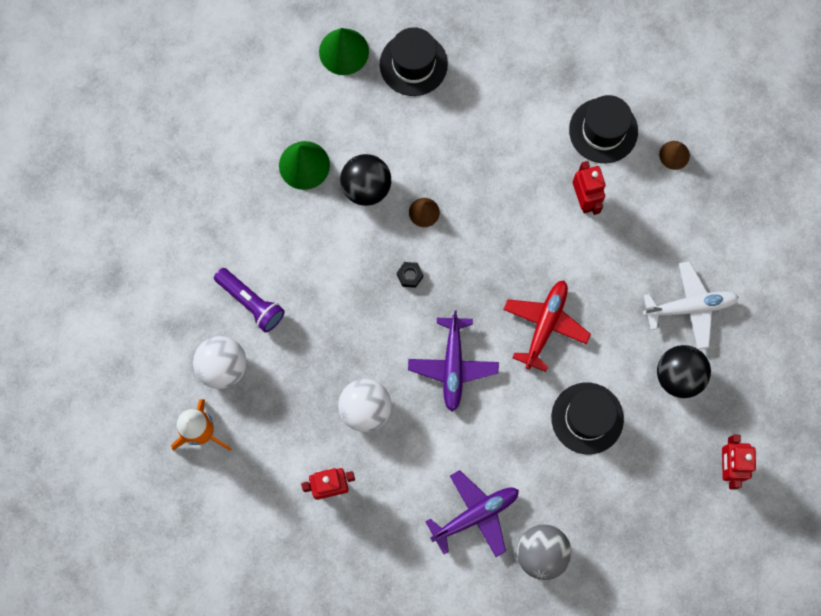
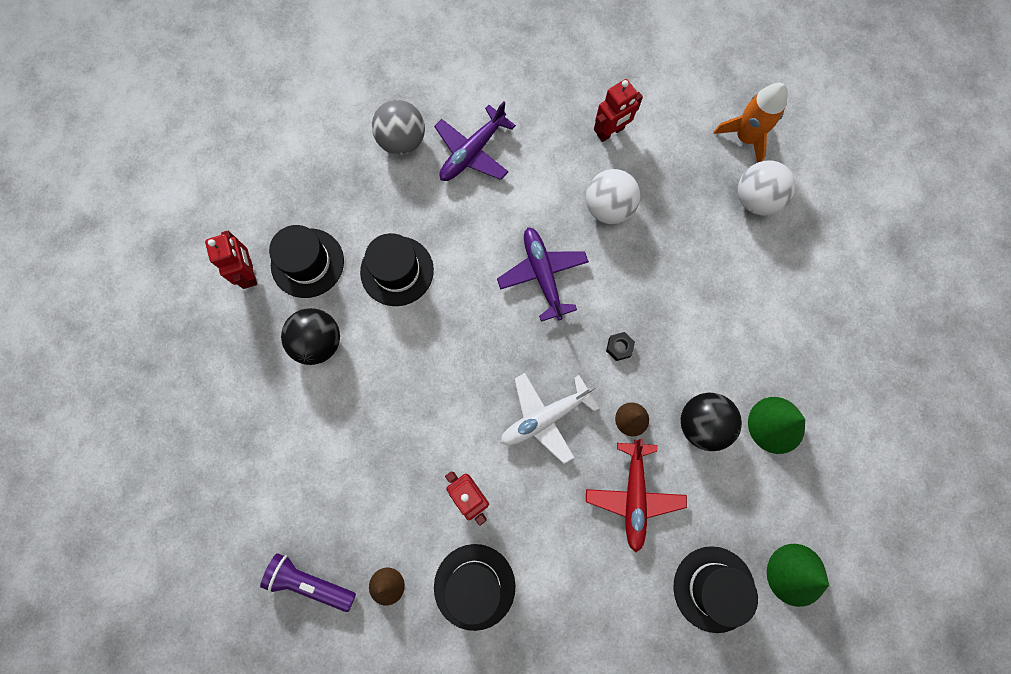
camera: 160 degrees right, 0 degrees up
(251, 302) = (760, 266): purple flashlight -> purple flashlight (310, 582)
(545, 325) = (467, 346): red plane -> red plane (634, 496)
(669, 456) = (307, 263): none -> black hat
(690, 307) = (324, 417): white plane -> white plane (545, 417)

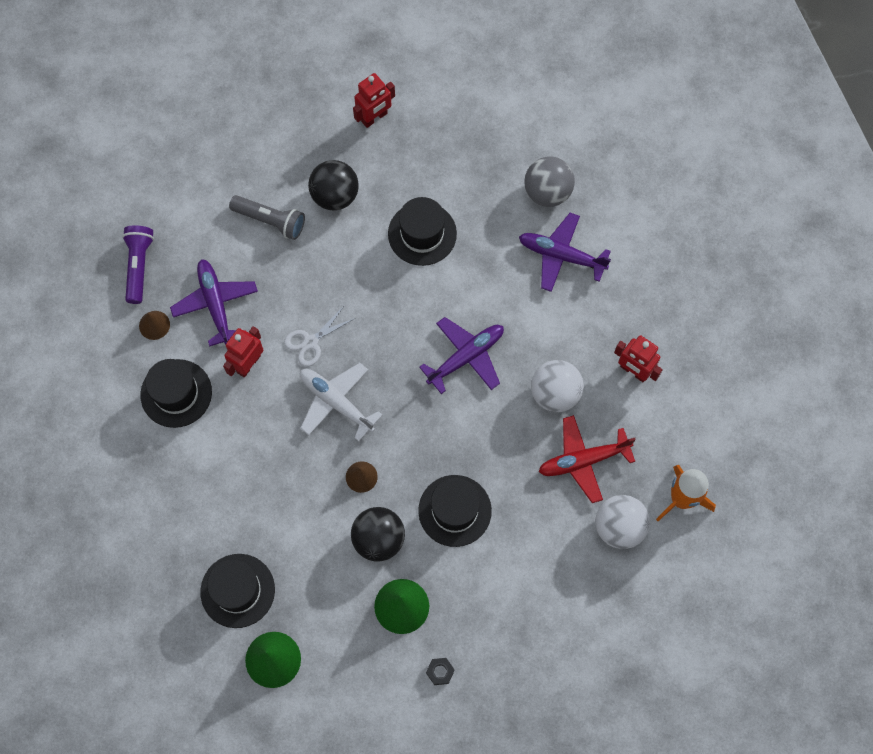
camera: 70 degrees right, 5 degrees down
(307, 263) = (401, 159): black hat -> black hat (454, 510)
(318, 418) = (270, 221): none -> grey flashlight
(389, 509) = (215, 304): none -> purple plane
(470, 421) = (310, 342): none -> white scissors
(619, 347) = (423, 445): black nut -> black nut (440, 672)
(634, 496) = (294, 499): red plane -> red plane (583, 460)

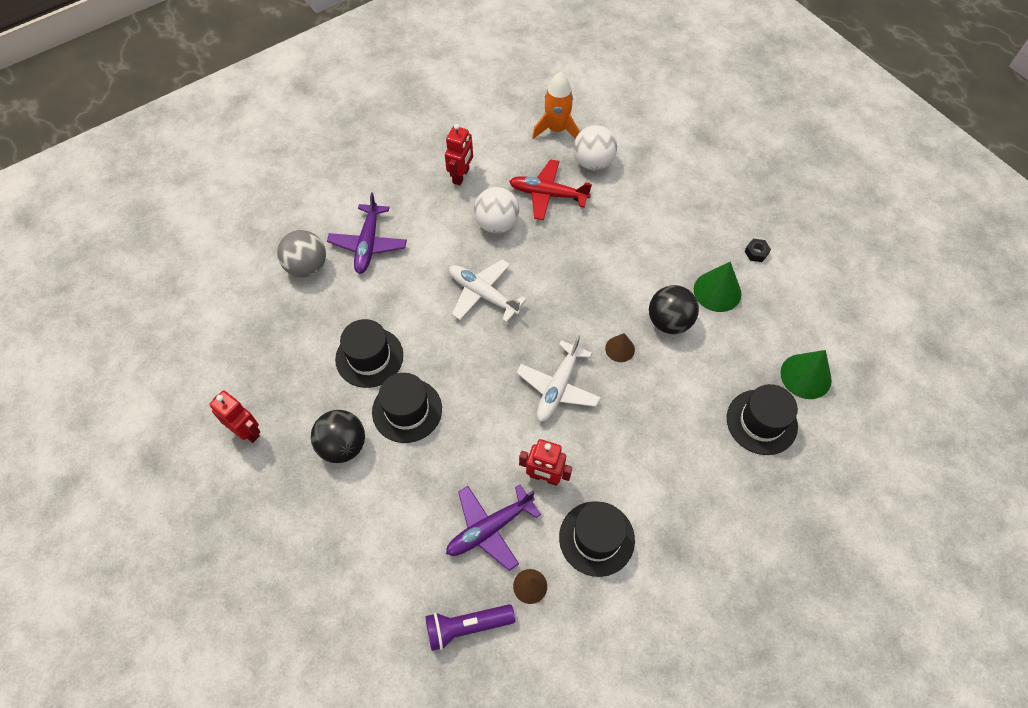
camera: 105 degrees left, 10 degrees down
(270, 221) = (383, 501): grey flashlight -> none
(310, 342) = (505, 425): white scissors -> none
(454, 510) = (622, 272): black hat -> black hat (407, 410)
(466, 357) = (483, 294): purple plane -> white plane
(583, 460) = (548, 194): red plane -> red plane turned 135 degrees clockwise

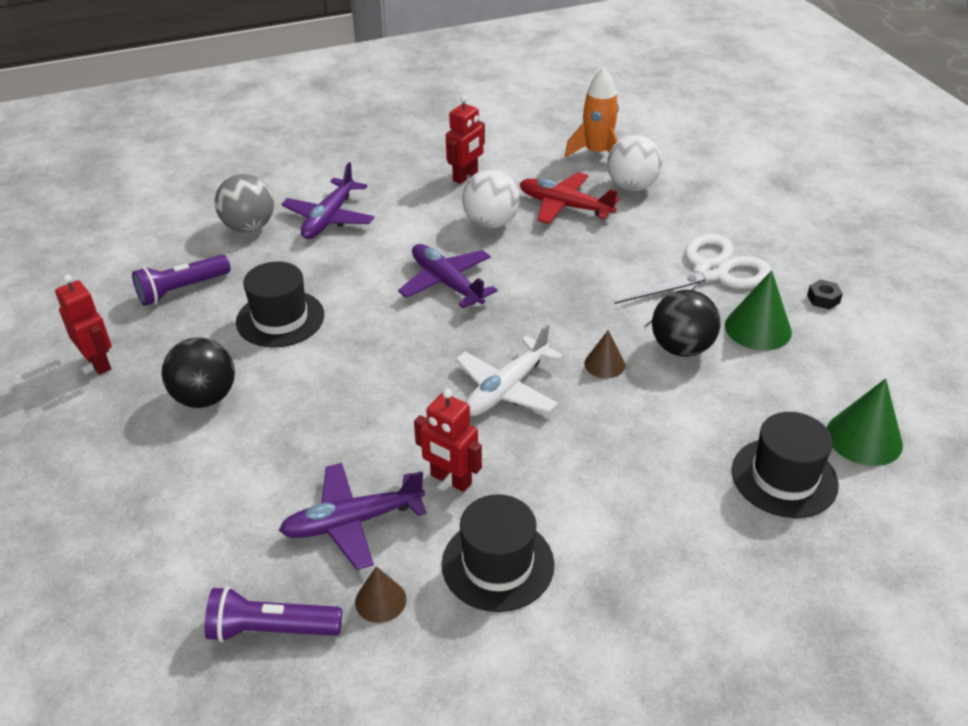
camera: 15 degrees right, 20 degrees down
(280, 344) = (182, 289): none -> purple flashlight
(407, 410) = (301, 377): black hat -> none
(483, 294) = (446, 283): white plane -> purple plane
(672, 243) = (710, 273): none -> white scissors

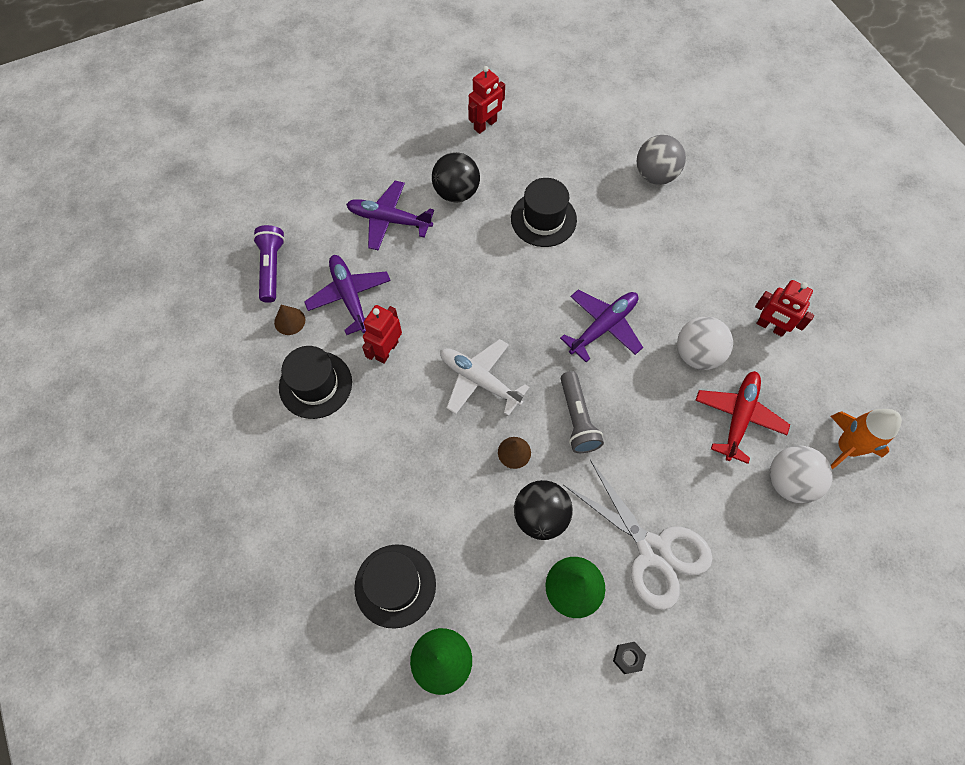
camera: 85 degrees right, 25 degrees up
(182, 289) = (569, 151): purple flashlight -> none
(329, 218) = (679, 228): purple plane -> purple plane (389, 220)
(562, 312) = (577, 418): none -> grey flashlight

